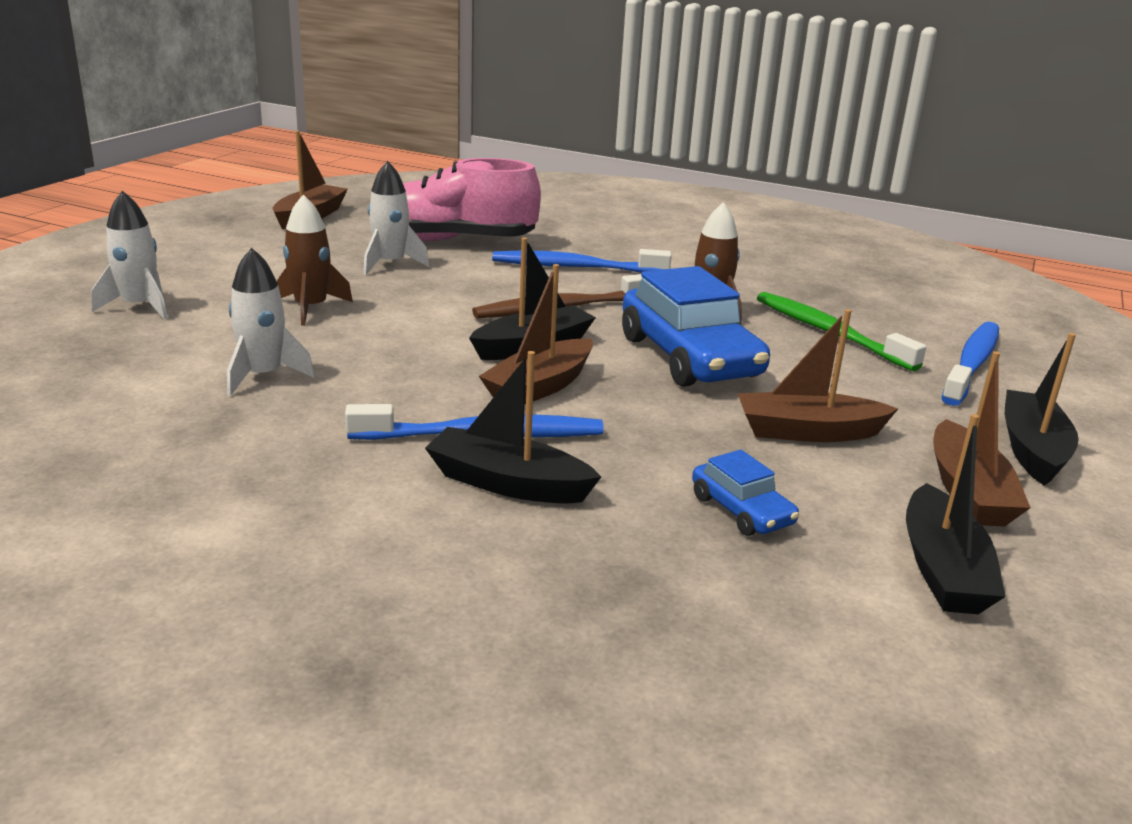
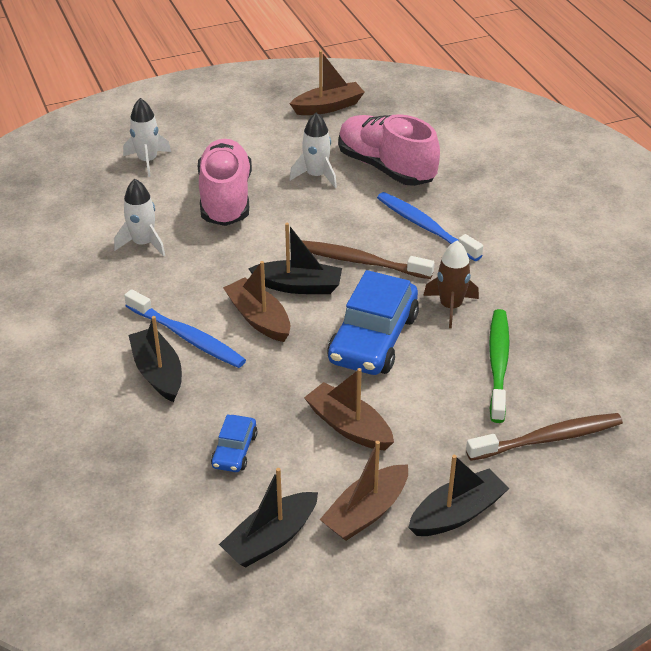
camera: 45 degrees right, 15 degrees up
(310, 308) = (225, 199): brown rocket -> pink shoe
(540, 387) = (259, 318): brown boat -> brown boat turned 60 degrees clockwise
(972, 364) = (548, 438): blue toothbrush -> brown toothbrush

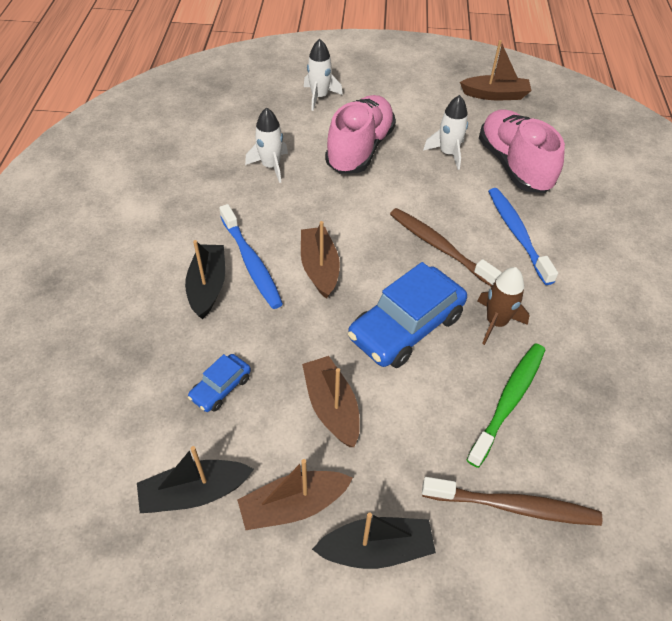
camera: 25 degrees right, 10 degrees up
(298, 286) = (371, 250): black boat -> none

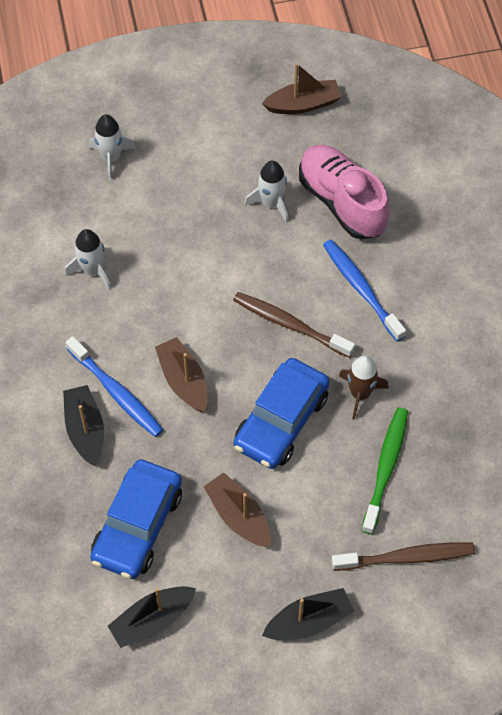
camera: 15 degrees left, 10 degrees up
(221, 388) = (137, 526): blue car -> blue car, size x2.05
(293, 505) = (234, 607): brown boat -> none
(360, 149) = (178, 222): pink shoe -> none

